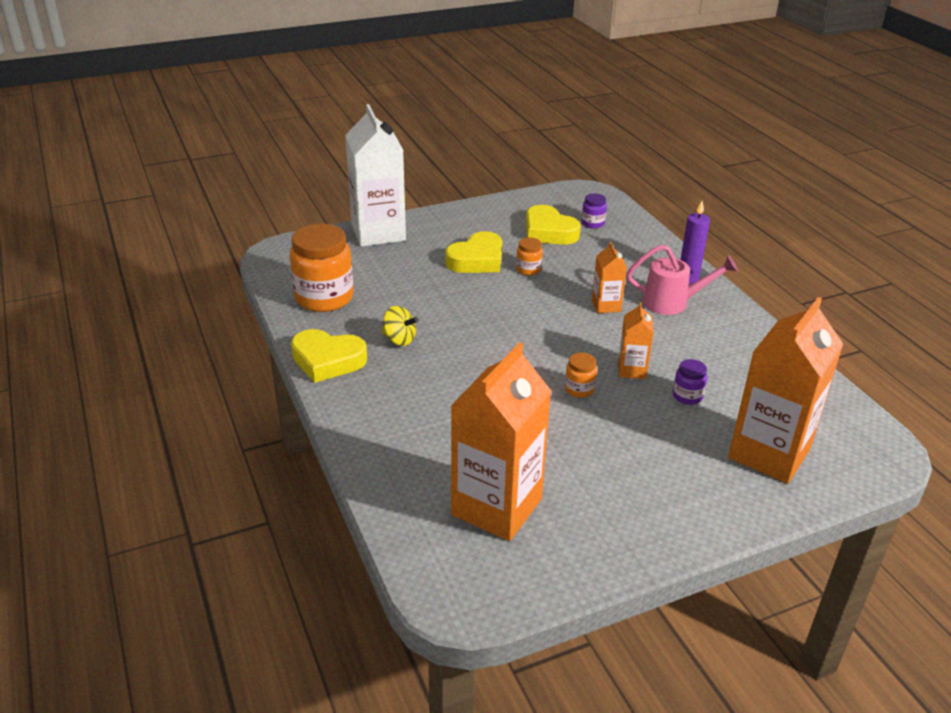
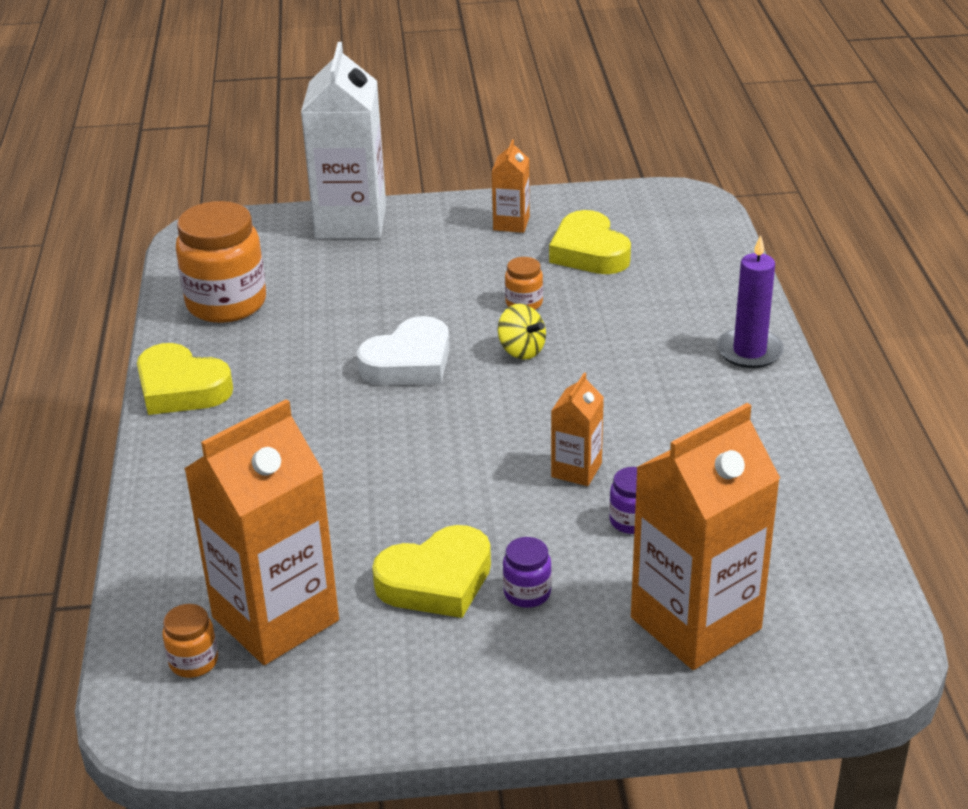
camera: 20 degrees right, 0 degrees up
(399, 339) = (288, 375): yellow spinning top -> yellow spinning top (521, 350)
(477, 260) = (461, 279): yellow heart -> yellow heart (436, 581)
(477, 318) = (409, 362): none -> white heart
(579, 389) = (485, 484): orange jar -> orange jar (194, 661)
(593, 223) = (662, 248): purple jar -> purple jar (527, 593)
(606, 305) = (601, 372): orange carton -> orange carton (511, 223)
(672, 303) = (701, 383): pink watering can -> none

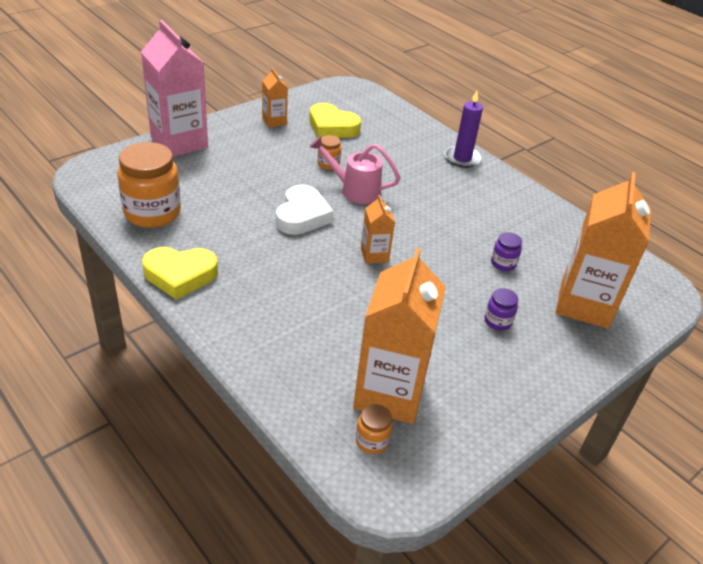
camera: 40 degrees left, 5 degrees up
(350, 222) = (179, 142): white carton -> pink carton
(436, 581) = (448, 334): yellow heart -> none
(521, 350) = (355, 190): yellow spinning top -> pink watering can
(576, 470) = (450, 246): orange carton -> orange carton (374, 255)

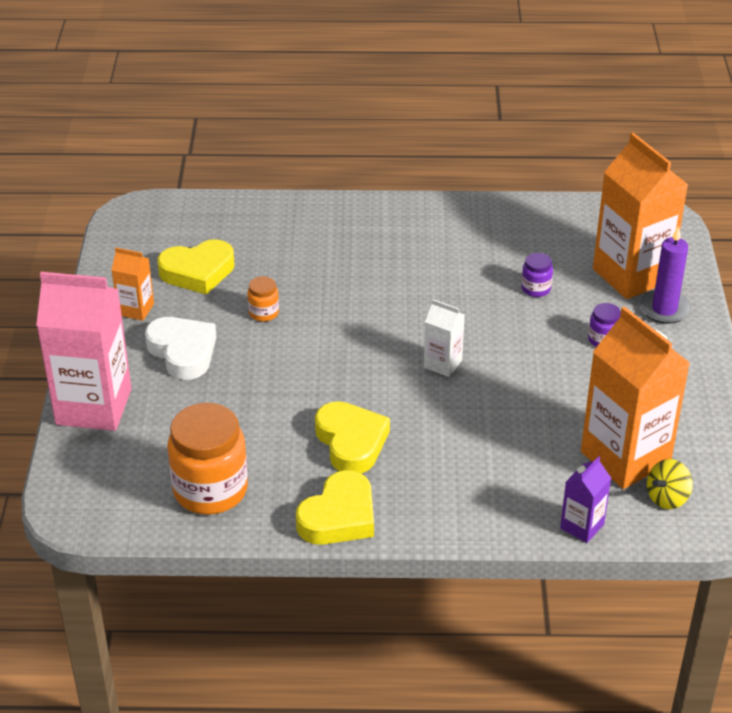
camera: 45 degrees left, 0 degrees up
(254, 249) = (351, 442): none -> yellow heart
(289, 403) = (582, 526): none -> purple carton
(302, 216) = (332, 380): white heart -> white heart (183, 352)
(355, 190) = (329, 319): pink watering can -> none
(372, 441) = (667, 498): orange jar -> yellow spinning top
(374, 255) = (442, 364): orange carton -> white carton
(462, 158) = (357, 214): purple candle -> purple candle (664, 309)

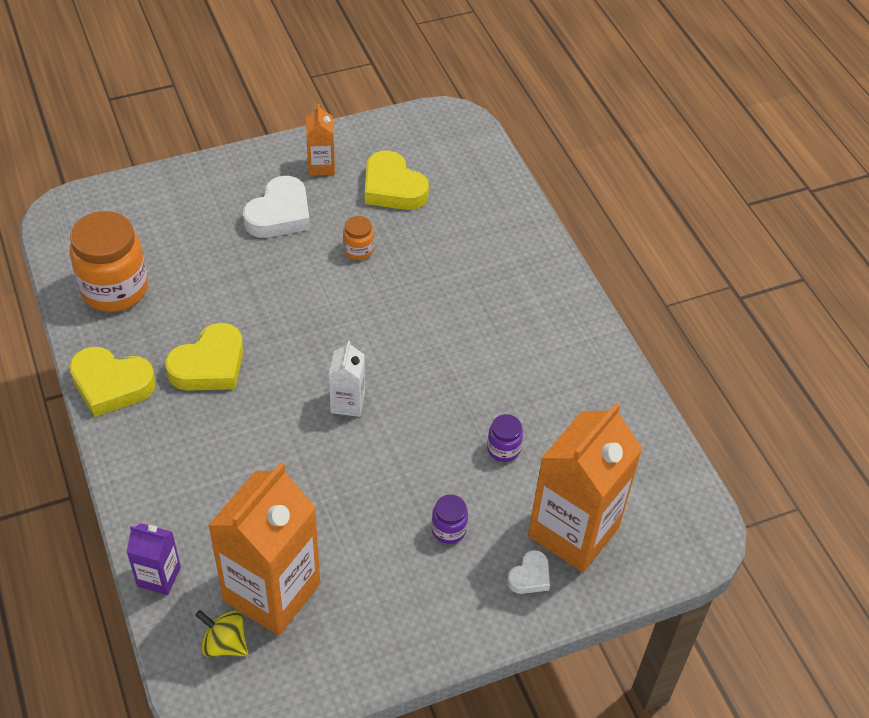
camera: 65 degrees right, 10 degrees up
(94, 406) = (187, 183): pink carton -> none
(664, 309) = (530, 576): purple candle -> white heart

